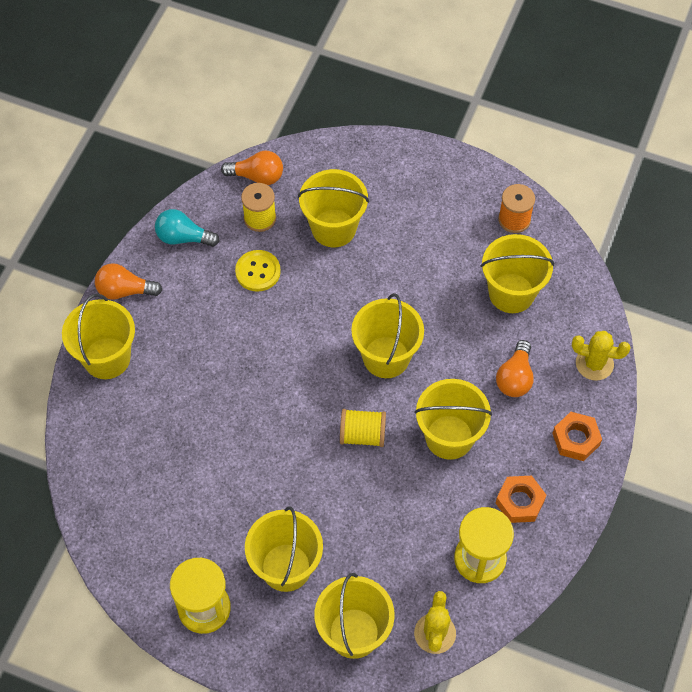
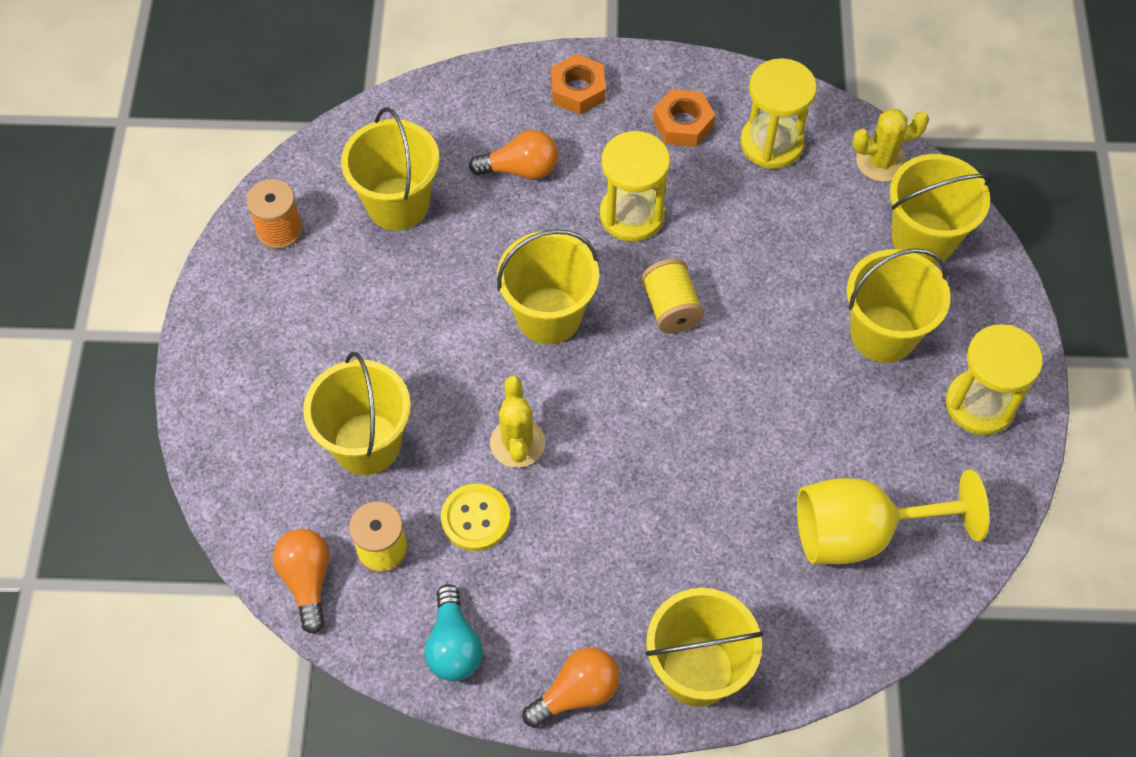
camera: 110 degrees left, 0 degrees up
(125, 290) = (576, 693): orange light bulb -> orange light bulb turned 105 degrees counterclockwise
(148, 487) = (861, 533): none -> yellow goblet
(449, 437) = (632, 215): yellow bucket -> yellow hourglass
(594, 364) = (468, 95): yellow cactus -> yellow cactus (517, 443)

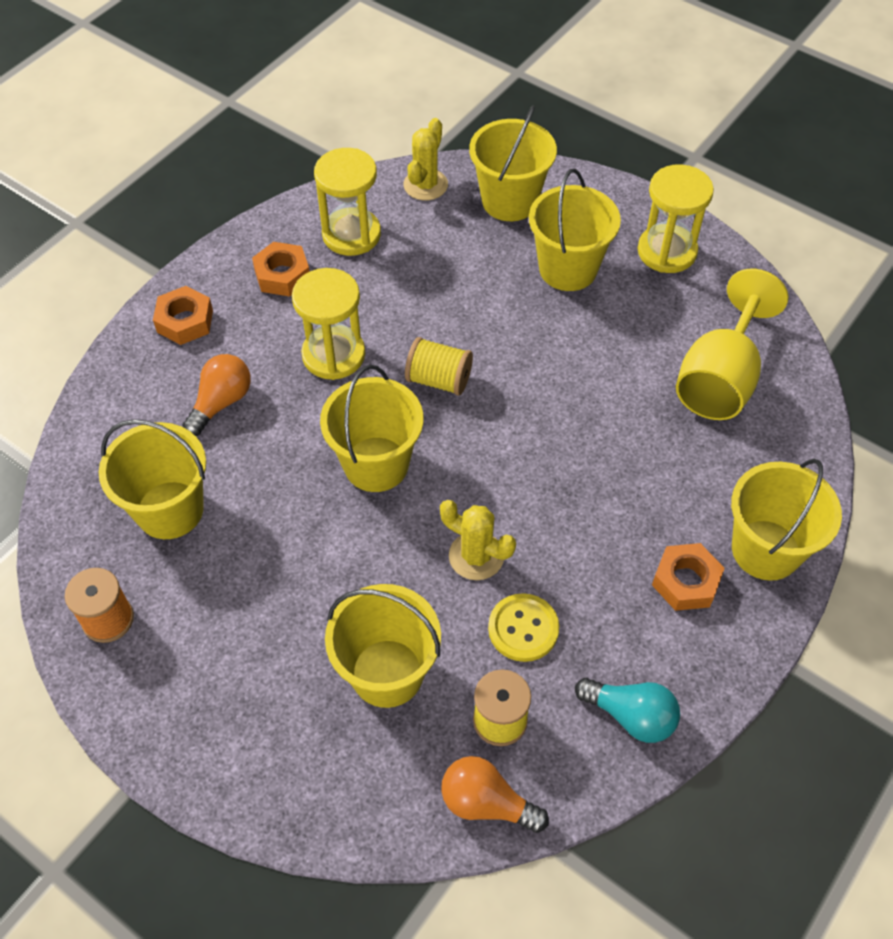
camera: 55 degrees left, 5 degrees down
(576, 693) = (733, 646): orange light bulb -> none
(614, 620) = (686, 581): none -> orange nut

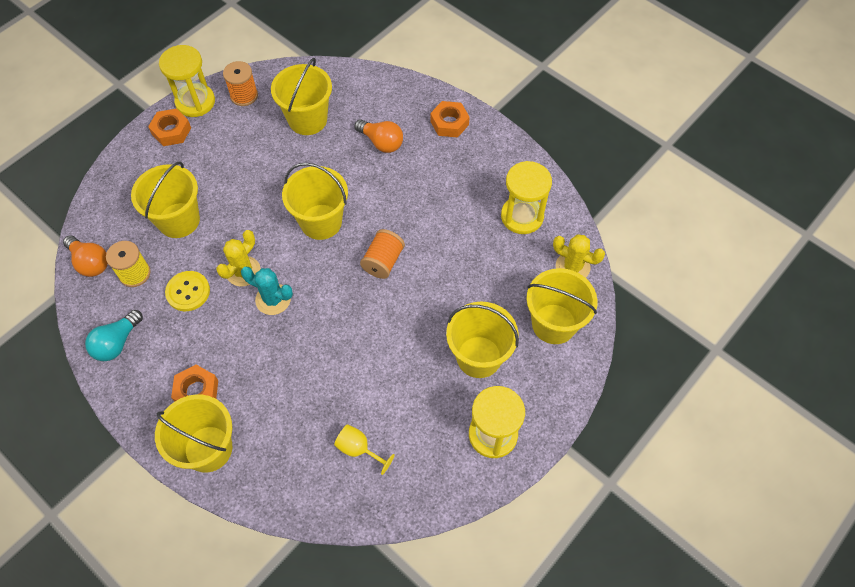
camera: 95 degrees right, 5 degrees up
(282, 275) = (485, 175): orange nut -> orange nut (171, 131)
(333, 355) = (412, 202): yellow hourglass -> yellow hourglass (195, 102)
(439, 380) = (383, 261): yellow spool -> orange spool
(486, 803) = (90, 262): orange light bulb -> orange light bulb turned 105 degrees clockwise
(519, 507) = (273, 299): none -> turquoise cactus
(720, 379) = (359, 449): yellow goblet -> yellow goblet, size x0.48

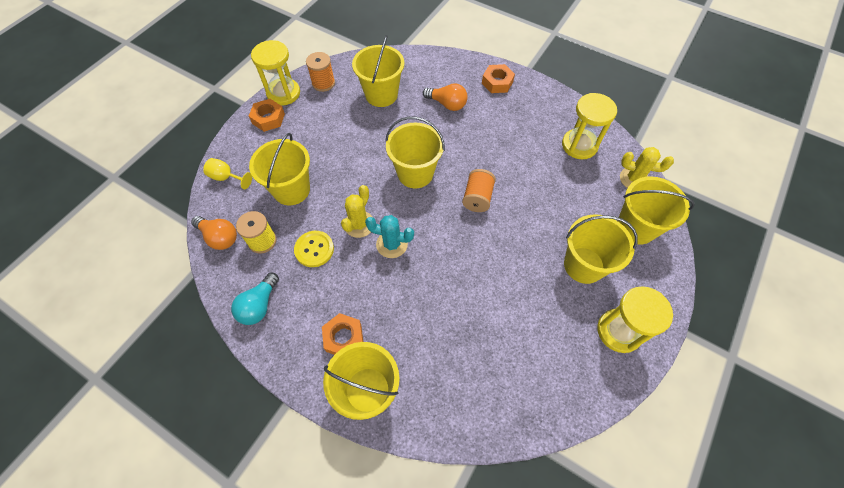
camera: 10 degrees left, 0 degrees up
(359, 449) = (506, 366): yellow goblet -> yellow goblet (226, 177)

